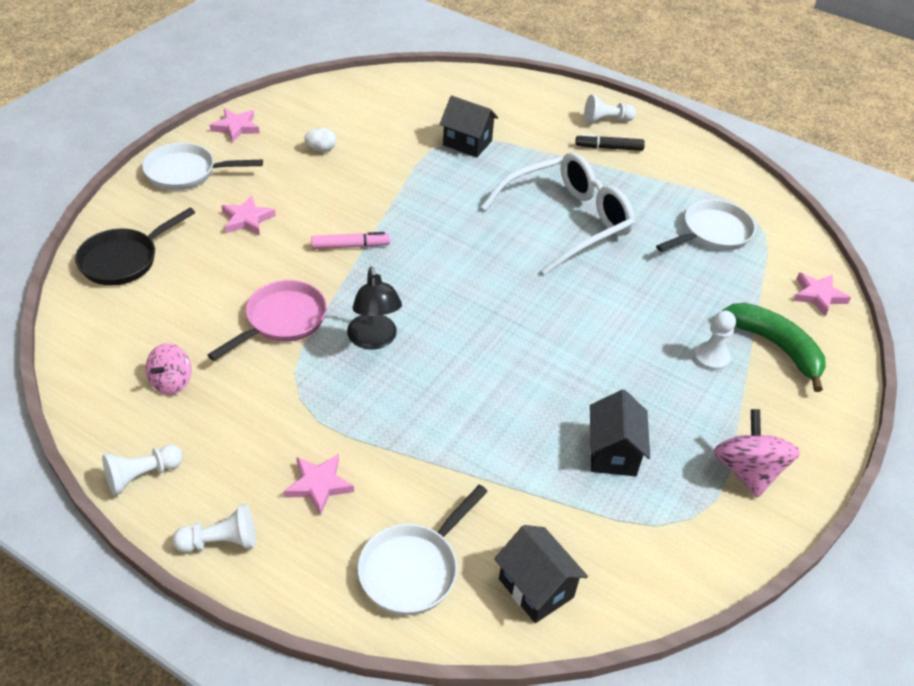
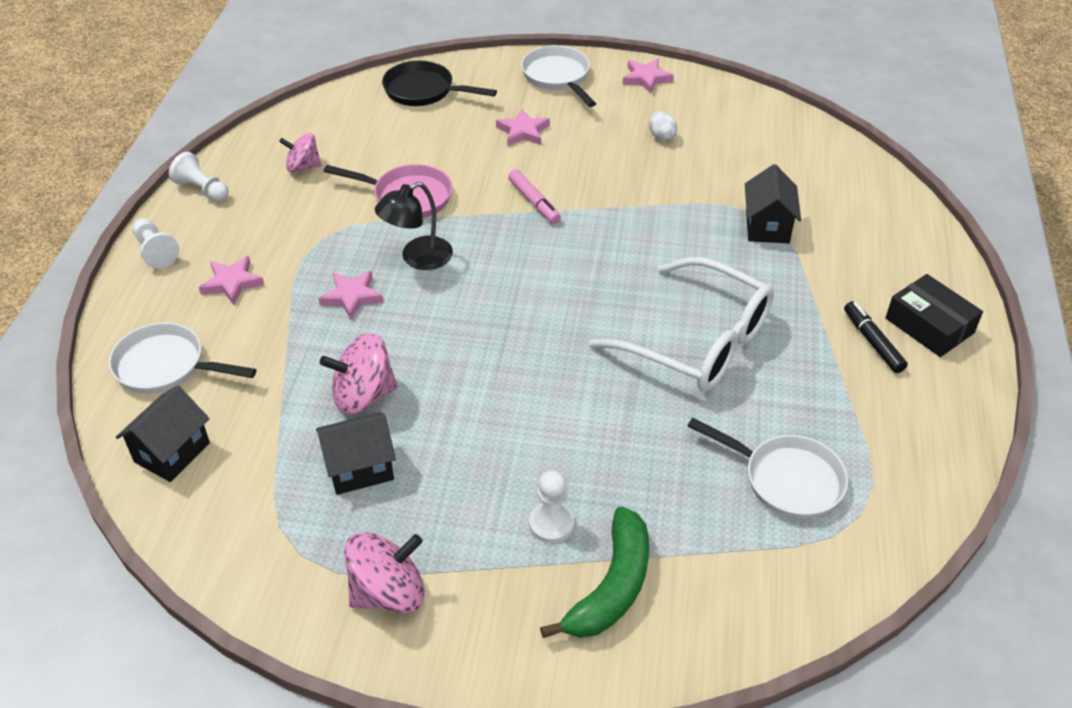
camera: 70 degrees right, 0 degrees up
(529, 427) = (363, 396): none -> pink spinning top
(606, 120) = (929, 325): white pawn -> black box
(818, 296) = (744, 619): pink star -> pink star (352, 297)

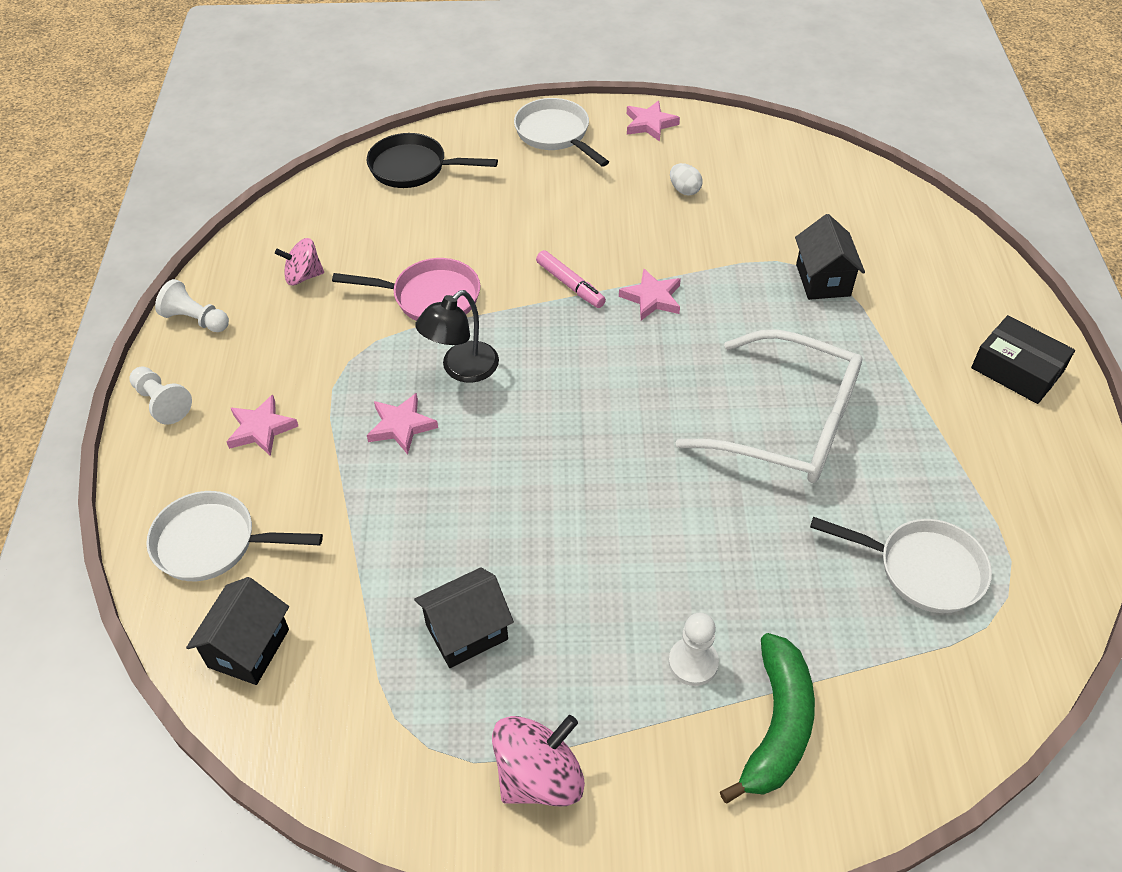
camera: 10 degrees left, 5 degrees up
(363, 396) = (446, 543): pink spinning top -> none
(523, 131) = (535, 203): pink star -> pink star (652, 298)
(872, 342) = (966, 397): black marker -> none

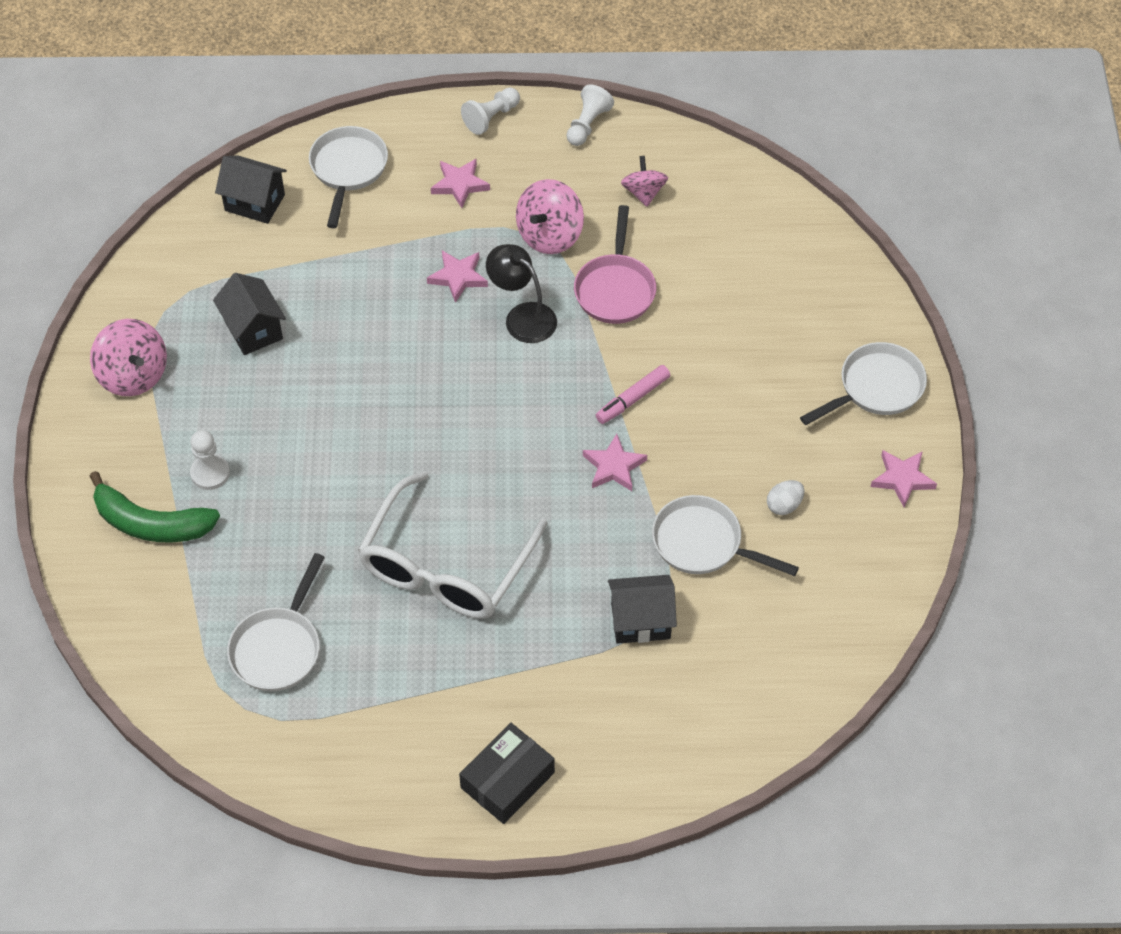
camera: 90 degrees right, 5 degrees up
(350, 349) = (549, 235): none -> pink spinning top
(413, 168) = (808, 265): black pan -> none
(732, 239) = (703, 543): none -> white pan

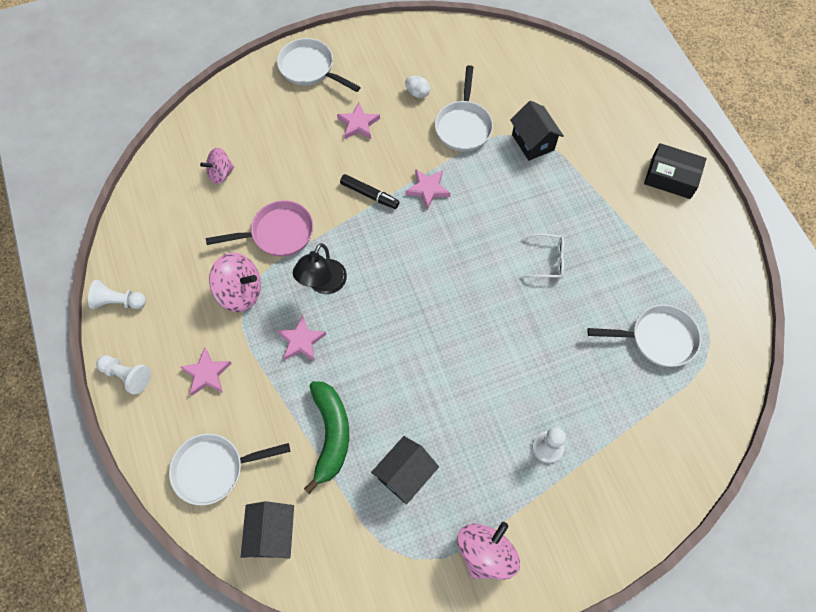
camera: 110 degrees left, 10 degrees up
(151, 523) = (608, 471): green banana -> green banana (330, 434)
(446, 565) = (546, 260): white glasses -> white glasses, size x0.44
(632, 399) = (369, 194): pink marker -> black marker
(643, 193) = (180, 242): pink spinning top -> pink spinning top (221, 173)
(902, 479) = (373, 42): pink star -> pink star (358, 124)

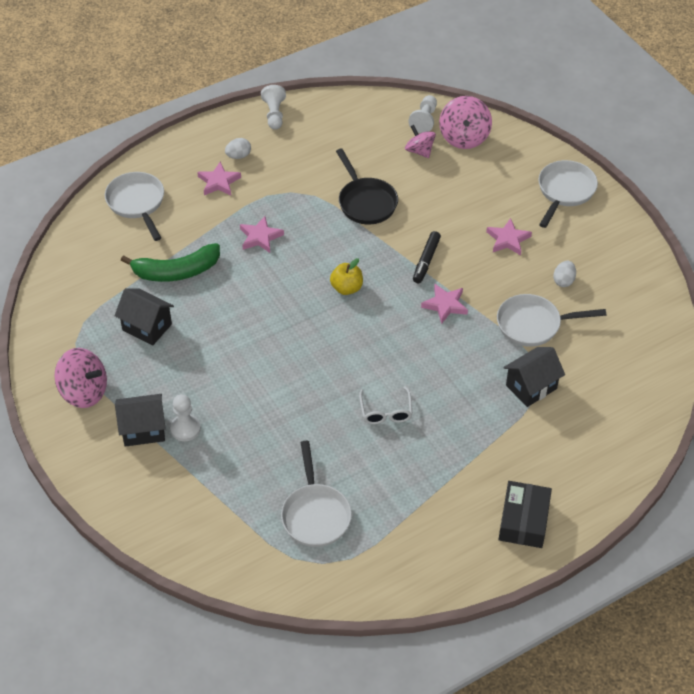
camera: 80 degrees right, 15 degrees down
(127, 376) = (209, 134): white pawn -> white pawn (424, 120)
(172, 348) = (238, 156): none -> white egg
(240, 292) = (300, 188): pink spinning top -> pink spinning top (464, 137)
(272, 534) = (88, 249): black house -> black house (143, 430)
(278, 233) = (366, 202): pink pan -> black pan
(323, 284) = (320, 243): black lamp -> none
(390, 269) = (346, 288): none -> yellow apple

